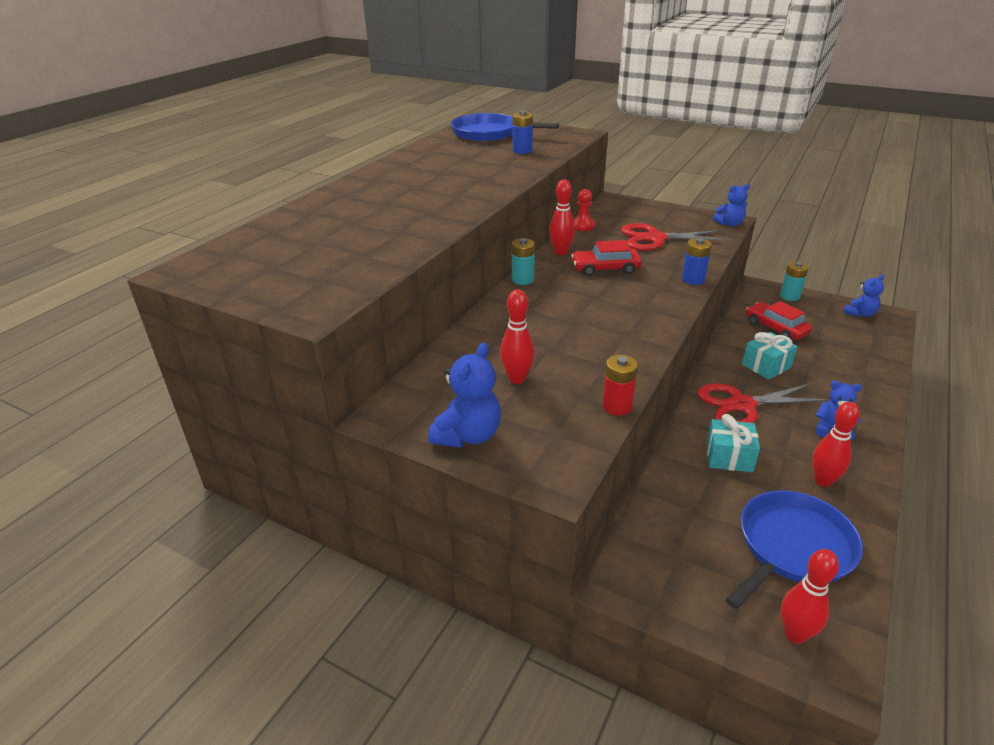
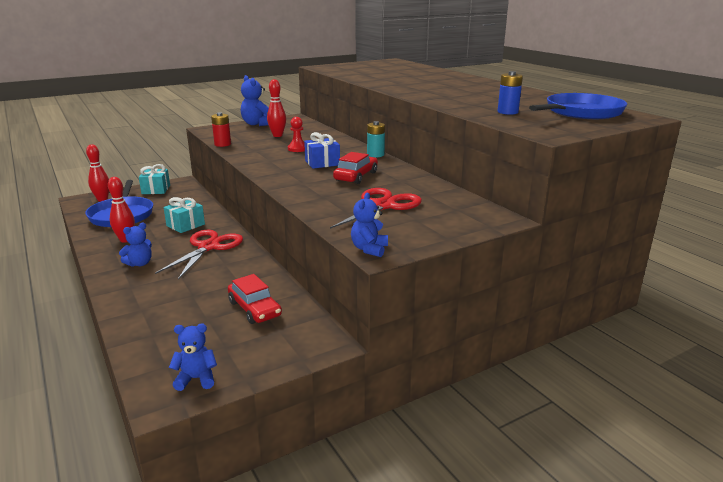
camera: 120 degrees right, 10 degrees down
(561, 252) = (403, 172): red bowling pin -> none
(583, 226) = (447, 190): red pawn -> red pawn (297, 149)
(591, 298) = (322, 163): none -> blue gift
(693, 280) = (294, 194): blue battery -> none
(766, 366) = (223, 275): turquoise gift -> turquoise gift (156, 189)
(776, 328) = (254, 309): red car -> red car turned 60 degrees clockwise
(789, 296) = (288, 353): turquoise battery -> none
(860, 314) = (196, 379): blue teddy bear -> blue teddy bear turned 90 degrees clockwise

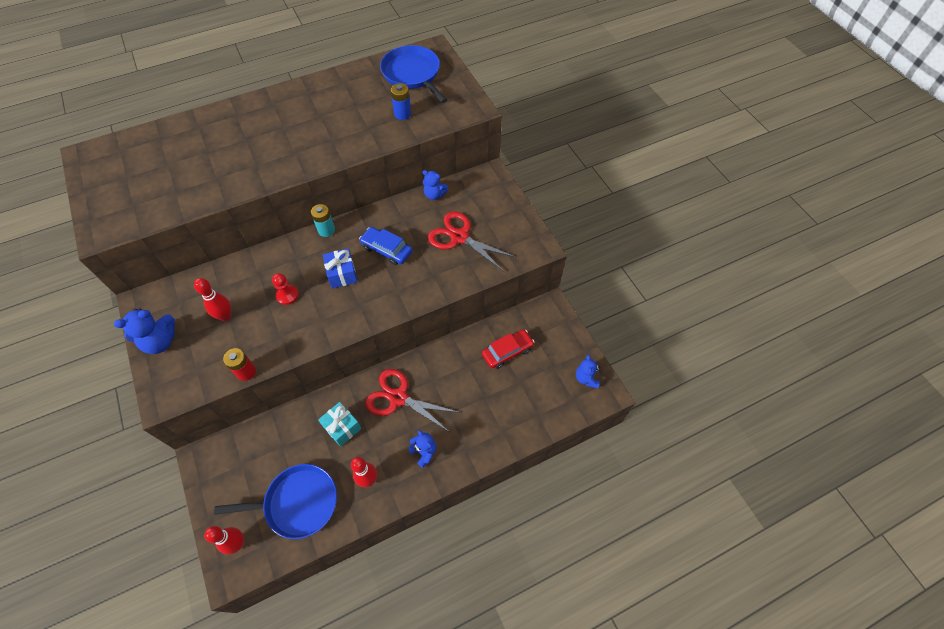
camera: 85 degrees left, 35 degrees up
(156, 189) = (220, 483): turquoise gift -> none
(356, 176) = (386, 250): red car -> blue car
(369, 249) = (534, 252): blue teddy bear -> blue teddy bear (434, 195)

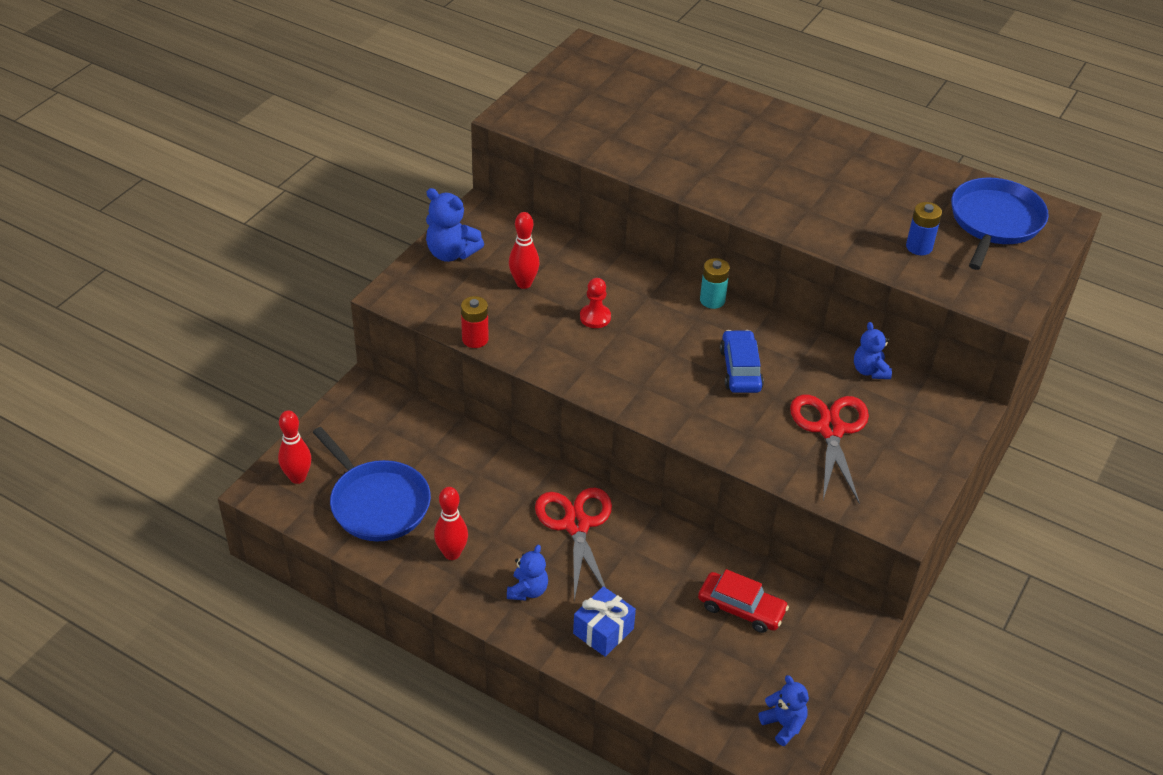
camera: 55 degrees right, 15 degrees down
(342, 274) = (667, 348): blue gift -> blue gift (603, 631)
(342, 427) = (495, 491): turquoise gift -> none
(586, 378) = (783, 725): blue teddy bear -> blue teddy bear turned 90 degrees clockwise

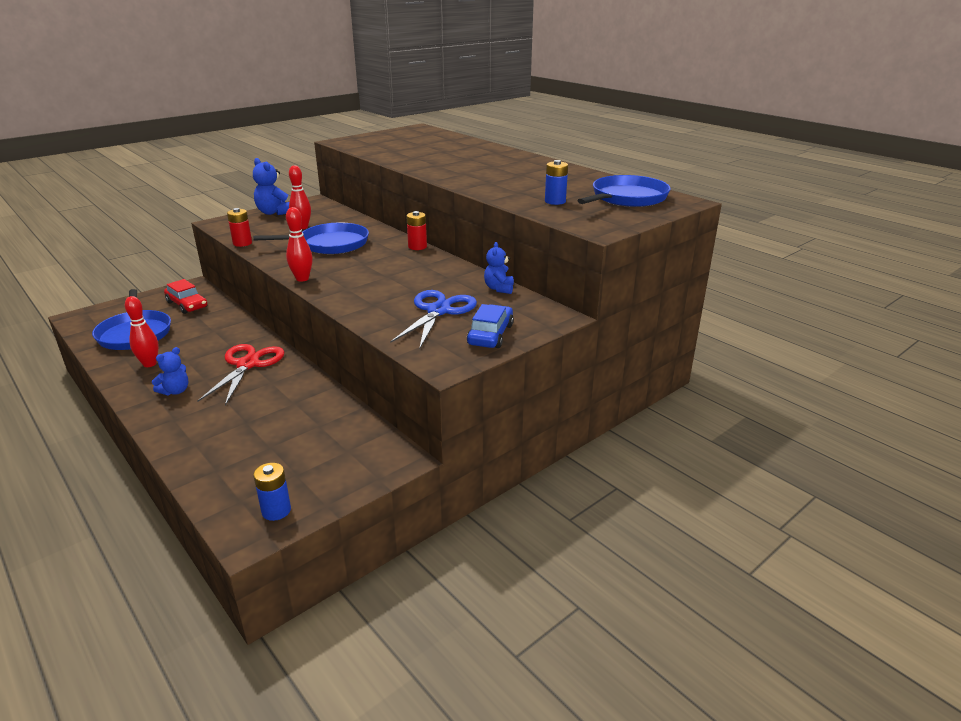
camera: 20 degrees right, 15 degrees down
(298, 477) = (104, 315): red bowling pin -> red bowling pin (302, 279)
(595, 317) = (330, 244): red pawn -> blue pan
(603, 631) = (201, 423): blue gift -> none
(712, 300) = (417, 247): turquoise battery -> red battery
(740, 369) = (402, 276): blue car -> blue car (490, 335)
(741, 608) = (317, 430): red car -> red car (187, 305)
(783, 725) = (276, 511): blue teddy bear -> blue battery
(831, 430) = (438, 311): red scissors -> blue scissors

